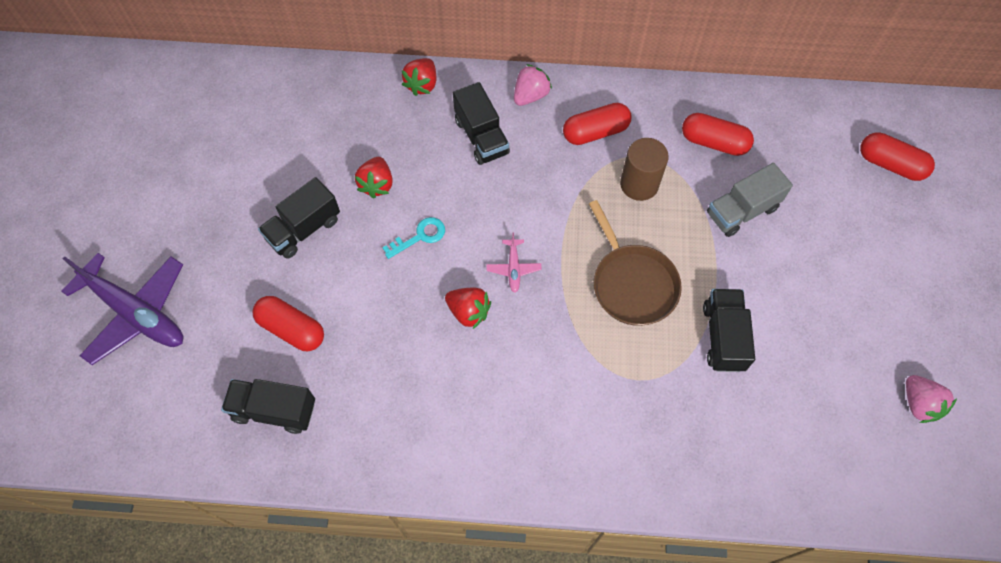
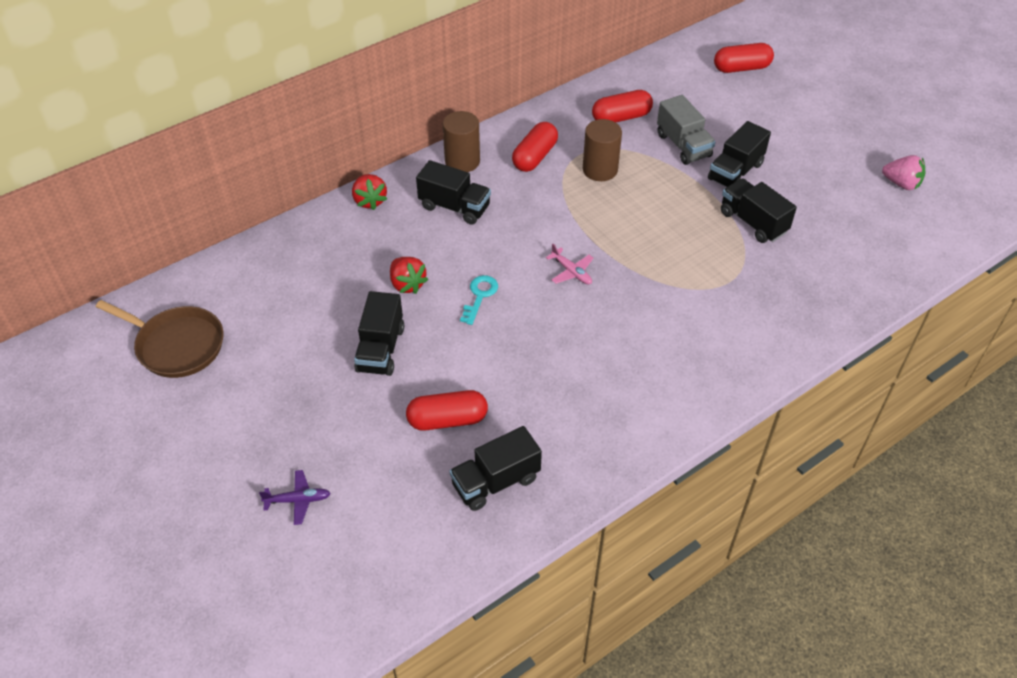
camera: 40 degrees left, 15 degrees down
(136, 313) = (298, 500): purple plane -> purple plane, size x0.44
(468, 312) = (570, 319): red strawberry -> none
(530, 95) = (462, 161): pink strawberry -> brown cylinder
(632, 284) = (662, 229): brown pan -> brown pan (177, 345)
(742, 211) = (683, 145): grey truck -> grey truck turned 45 degrees counterclockwise
(763, 273) = (735, 172): none -> black truck

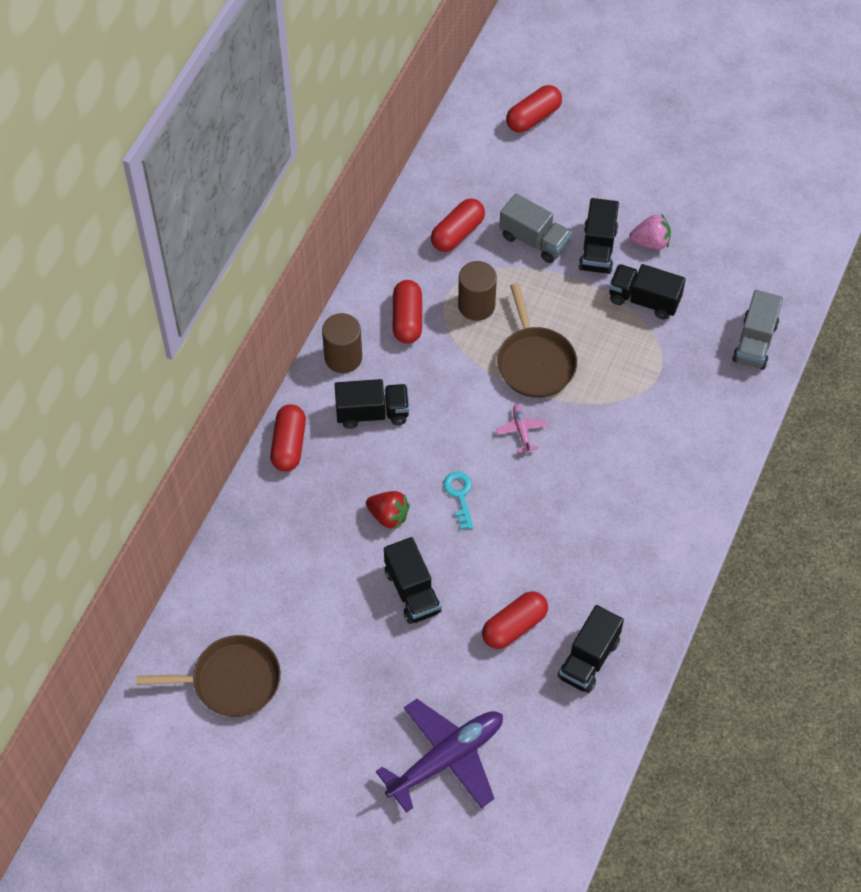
camera: 30 degrees left, 10 degrees up
(298, 500) = (446, 759): purple plane -> purple plane, size x2.29
(370, 201) = (289, 445): red strawberry -> red capsule
(571, 272) = (521, 430): pink plane -> pink plane turned 120 degrees counterclockwise
(620, 228) = (535, 362): none -> brown pan
(840, 295) = (755, 342): none -> grey truck
(901, 184) = (746, 194): pink strawberry -> pink strawberry (650, 242)

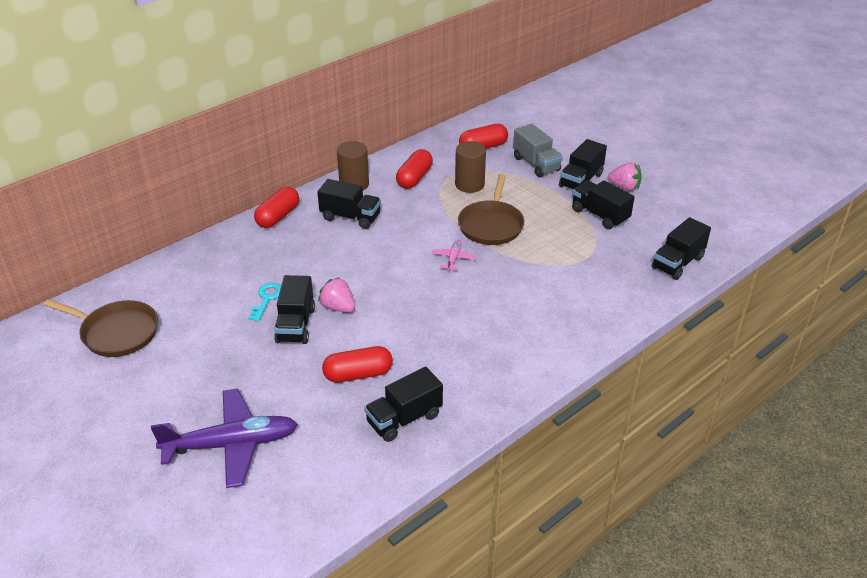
camera: 25 degrees right, 20 degrees down
(388, 516) = (315, 275): red strawberry -> none
(441, 550) = (338, 307): none -> pink strawberry
(459, 496) = (377, 281): turquoise key -> turquoise key (266, 299)
(533, 117) = (577, 108): red capsule -> none
(755, 342) = (677, 263): grey truck -> black truck

